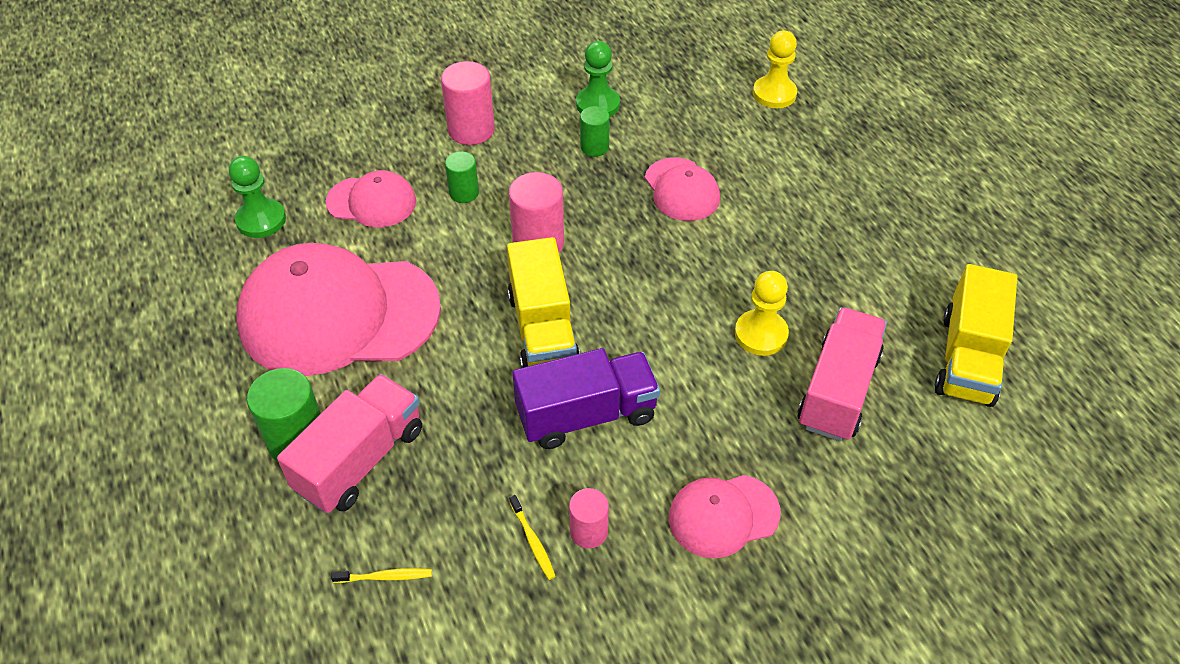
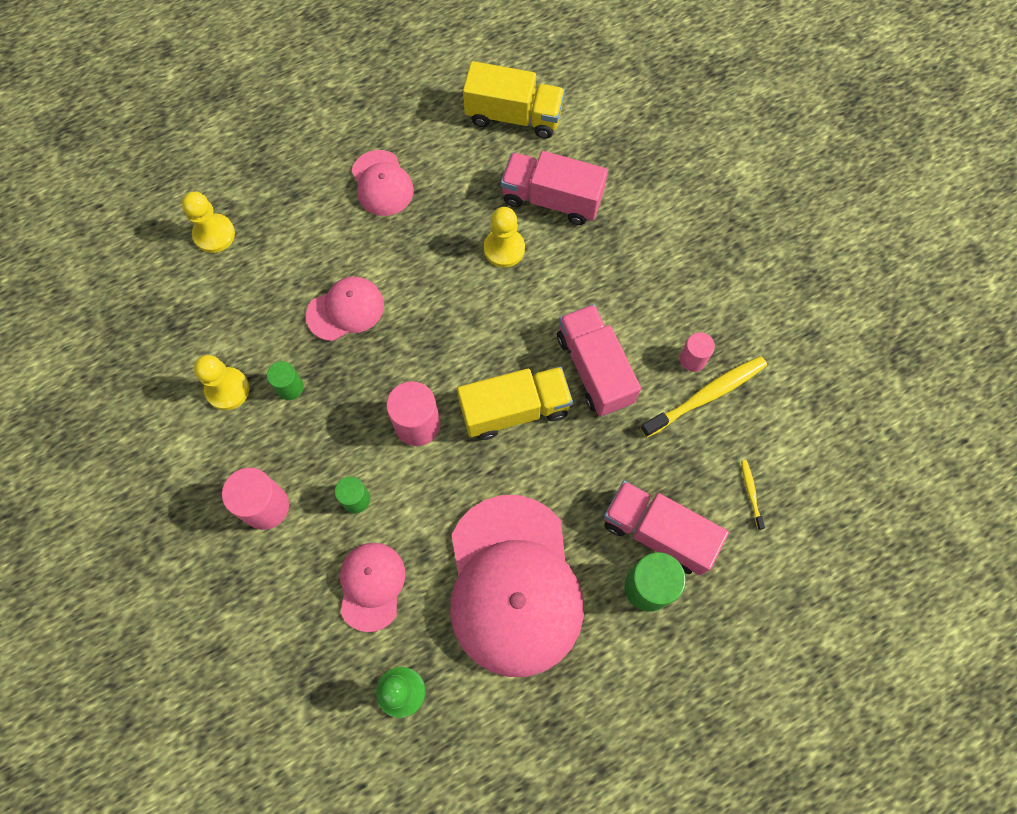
camera: 95 degrees left, 20 degrees up
(533, 541) = (706, 396): yellow toothbrush -> yellow toothbrush, size x2.13
(586, 415) = (594, 369): purple truck -> pink truck
(597, 104) = (227, 389): green pawn -> yellow pawn
(723, 515) = (666, 274): pink cap -> pink cap (382, 183)

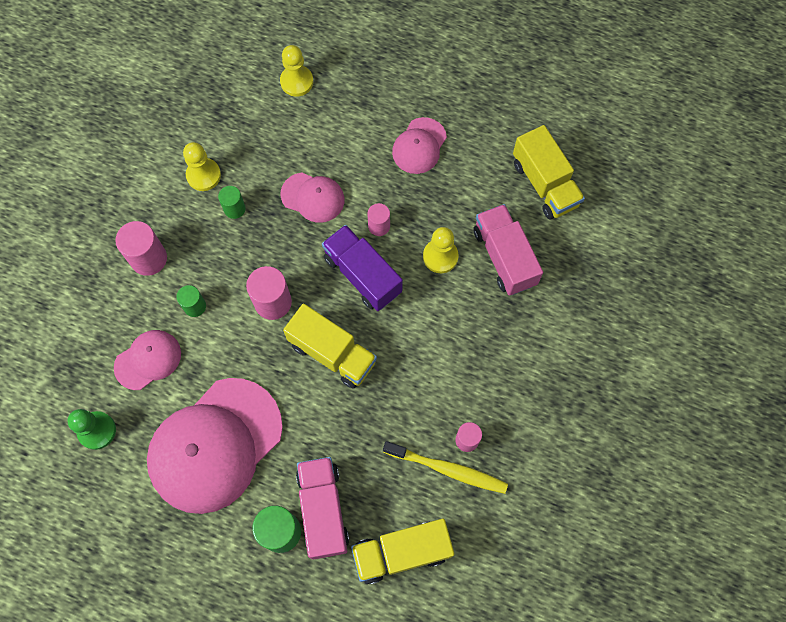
camera: 50 degrees right, 0 degrees up
(428, 276) = (379, 226): none -> pink cylinder
(462, 326) = (362, 275): none -> purple truck
(594, 369) = (404, 381): pink truck -> none
(751, 493) = (402, 552): yellow toothbrush -> yellow truck

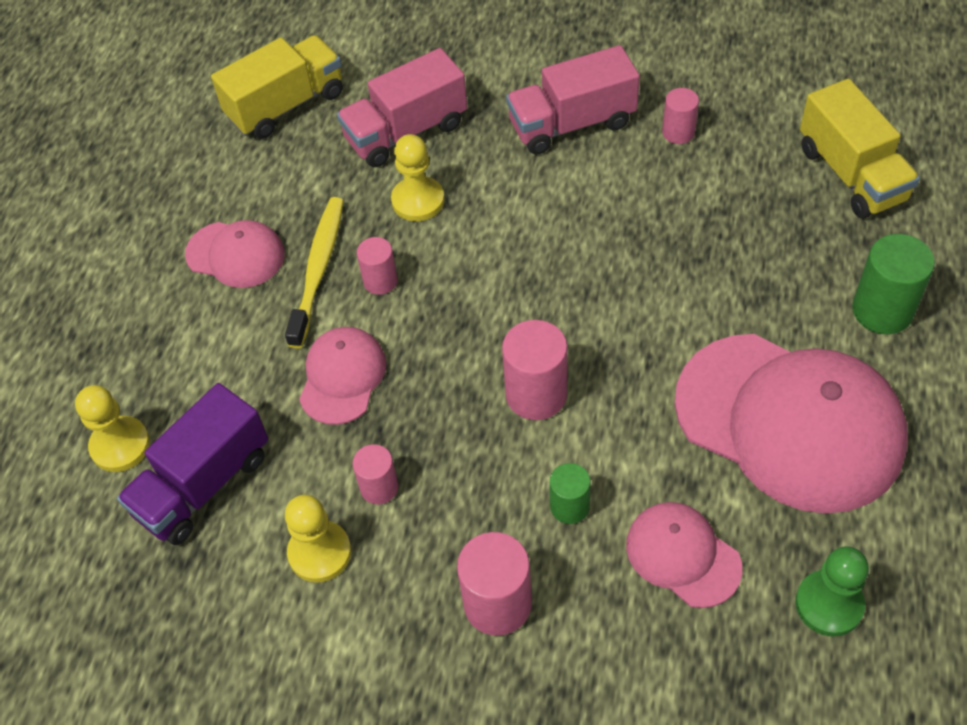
camera: 95 degrees left, 15 degrees down
(234, 209) = (379, 487): green cylinder -> pink cylinder
(323, 510) = (832, 267): pink truck -> pink truck (572, 124)
(332, 353) = (599, 301): yellow truck -> none
(362, 275) = (465, 287): purple truck -> purple truck (203, 484)
(448, 469) = (724, 145): yellow toothbrush -> yellow toothbrush (318, 269)

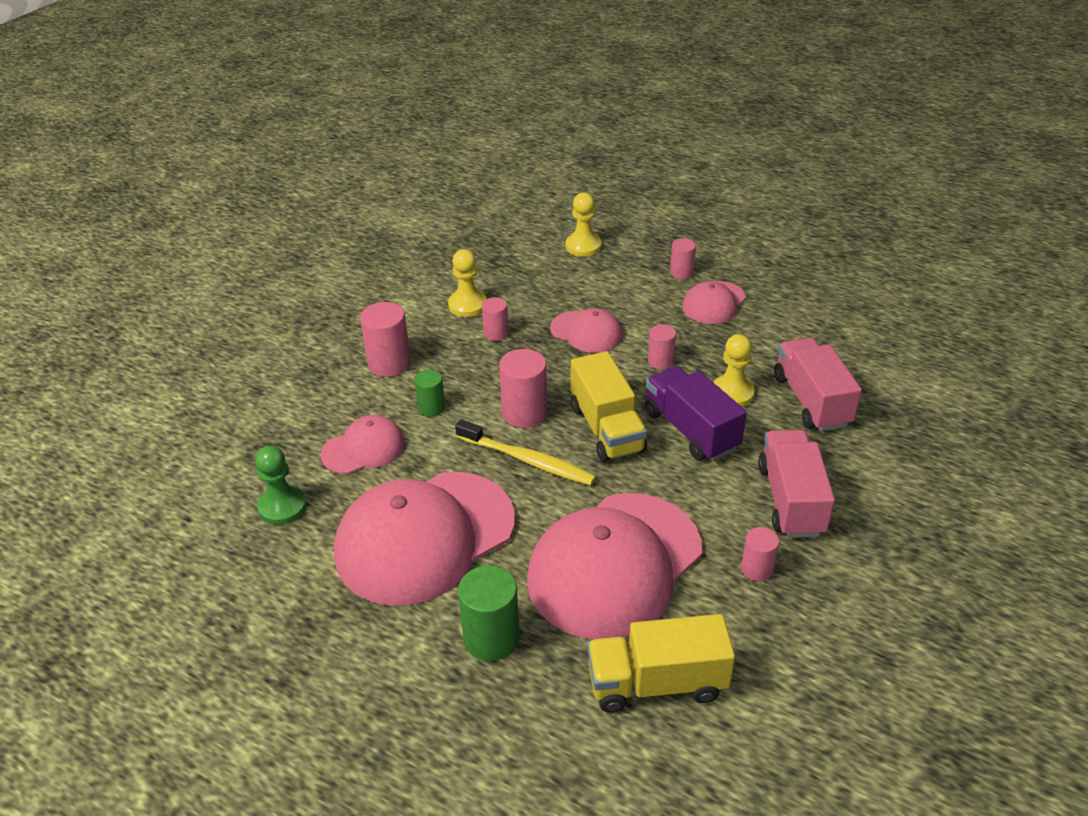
camera: 105 degrees right, 15 degrees down
(169, 305) = (681, 273): none -> pink cylinder
(203, 484) = (539, 271): purple truck -> purple truck (691, 430)
(286, 105) = (861, 344): yellow truck -> yellow truck (606, 429)
(318, 269) = (684, 336): yellow toothbrush -> yellow toothbrush (527, 460)
(732, 239) = (614, 564): none -> pink cap

